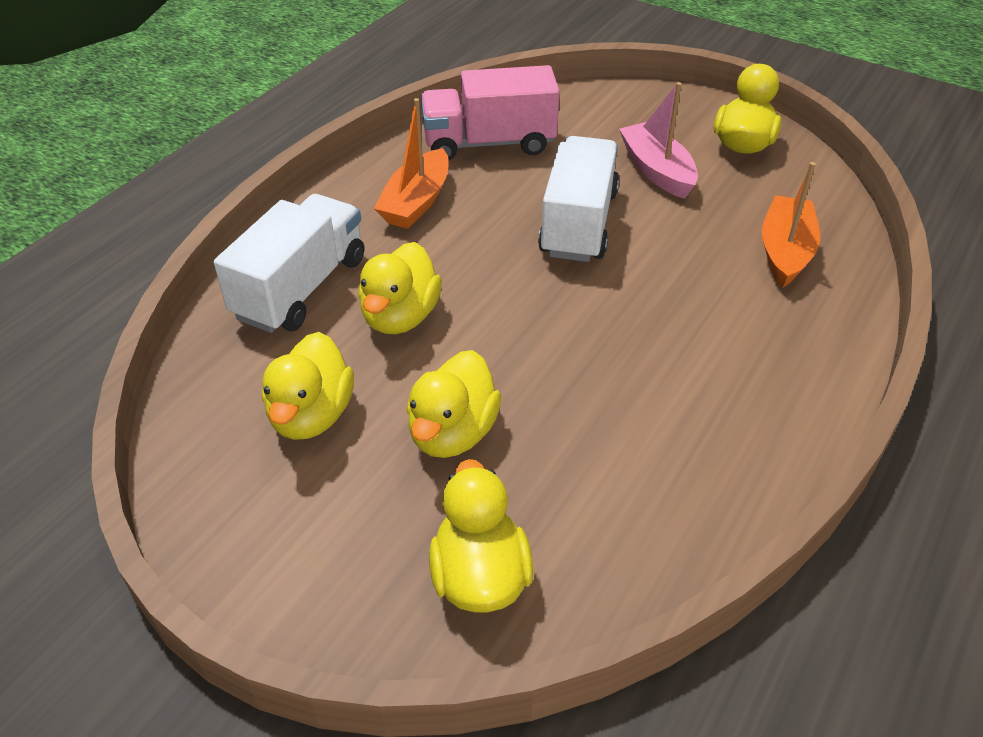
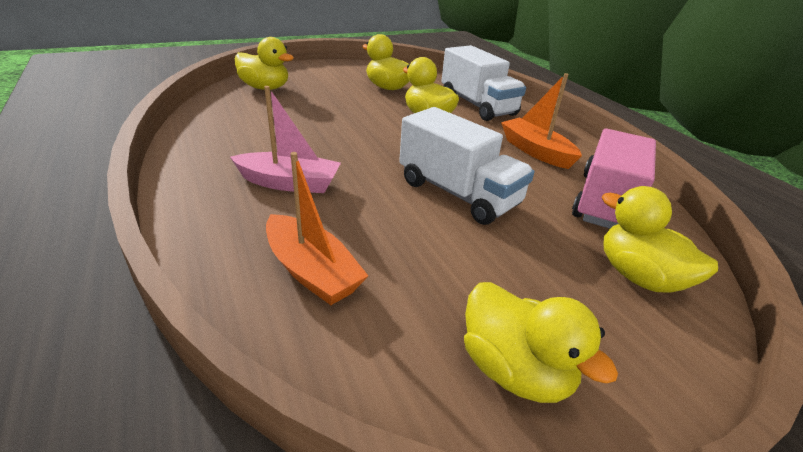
camera: 120 degrees right, 10 degrees down
(452, 433) = (336, 104): yellow duck -> yellow duck (639, 277)
(657, 171) = (503, 267): pink boat -> pink boat (289, 183)

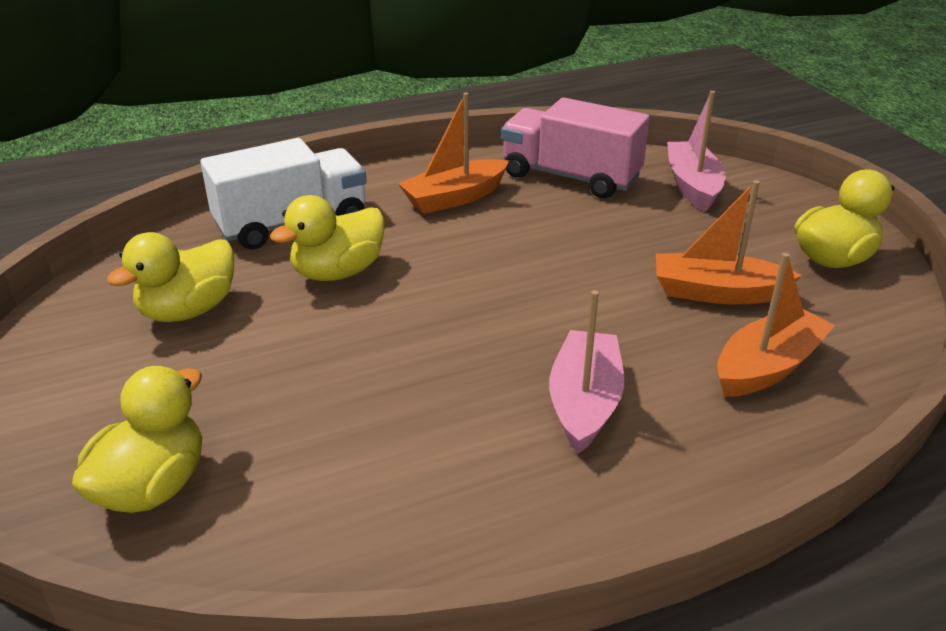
camera: 85 degrees left, 0 degrees up
(426, 260) = (717, 292): none -> orange boat
(458, 193) = (576, 263): white truck -> none
(639, 277) = (693, 186): yellow duck -> pink boat

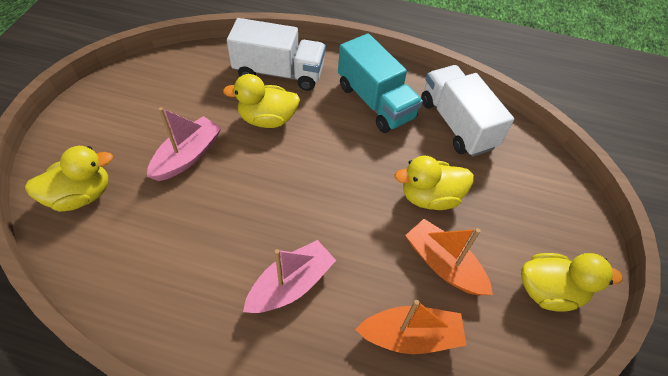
camera: 35 degrees right, 20 degrees up
(188, 310) = (184, 102): yellow duck -> yellow duck (430, 197)
(454, 198) = (375, 102): orange boat -> turquoise truck
(570, 177) = (457, 124): pink truck -> white truck
(693, 186) = (525, 175): pink boat -> pink boat (187, 156)

